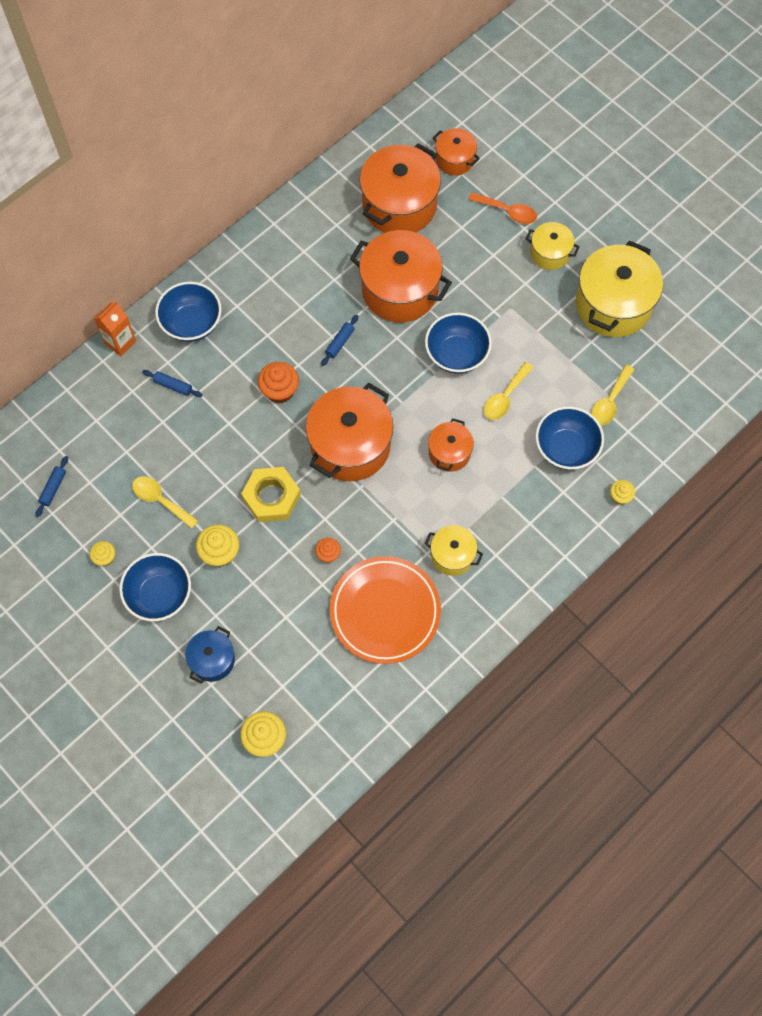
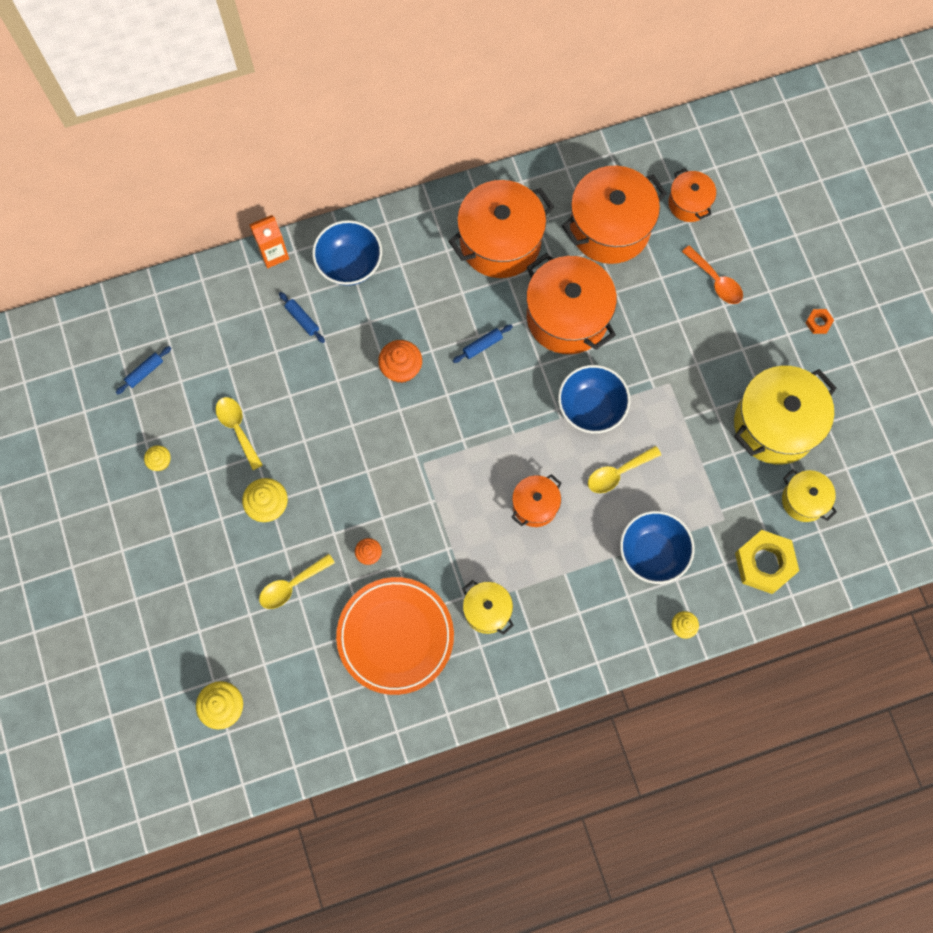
camera: 25 degrees right, 5 degrees up
(159, 595) = (193, 522): blue bowl -> none
(212, 660) = (212, 608): blue pot -> none
(271, 497) = (342, 473): yellow nut -> yellow nut (764, 563)
(350, 445) = (442, 455): orange pot -> orange pot (500, 242)
(550, 253) = (737, 343): yellow pot -> yellow pot (803, 500)
(607, 210) = (818, 322): none -> orange nut
(610, 401) = (721, 524): yellow spoon -> yellow spoon (292, 585)

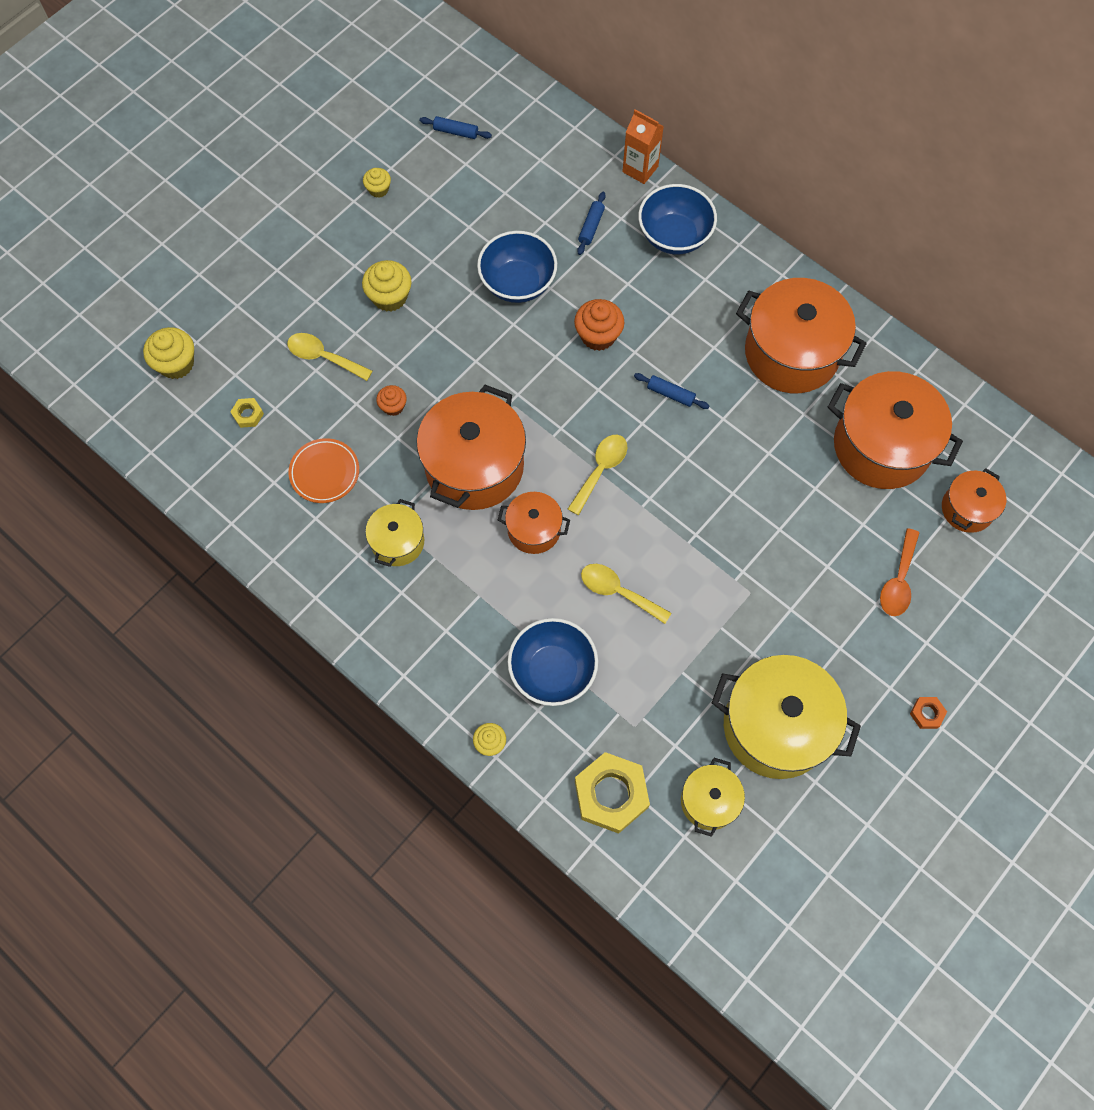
camera: 60 degrees right, 5 degrees down
(237, 429) = (448, 232): yellow spoon -> yellow spoon (600, 470)
(307, 671) = (248, 414): none -> yellow nut
(395, 636) = (324, 472): orange plate -> orange plate, size x0.54
(567, 317) = (755, 456): orange pot -> orange pot (474, 466)
(591, 408) = (672, 529): blue bowl -> blue bowl (518, 283)

